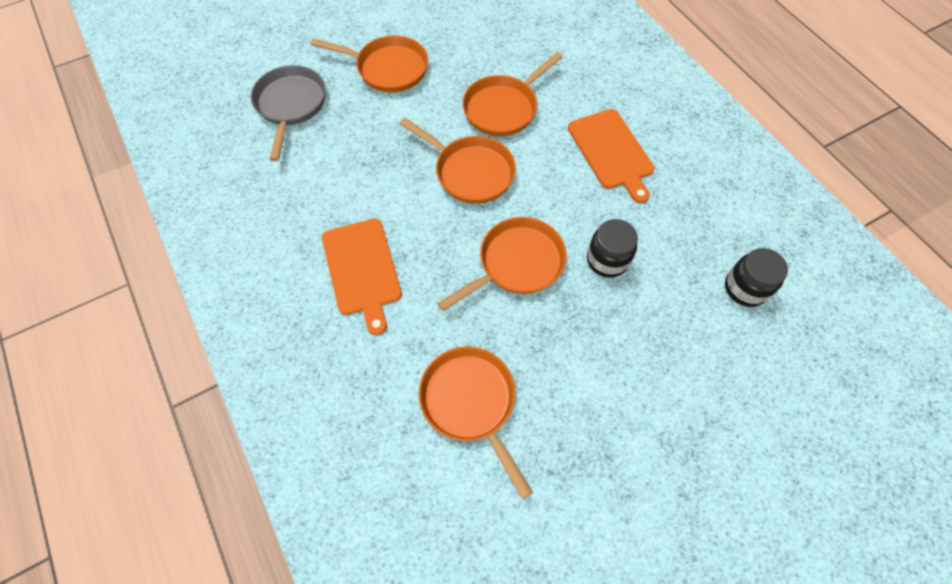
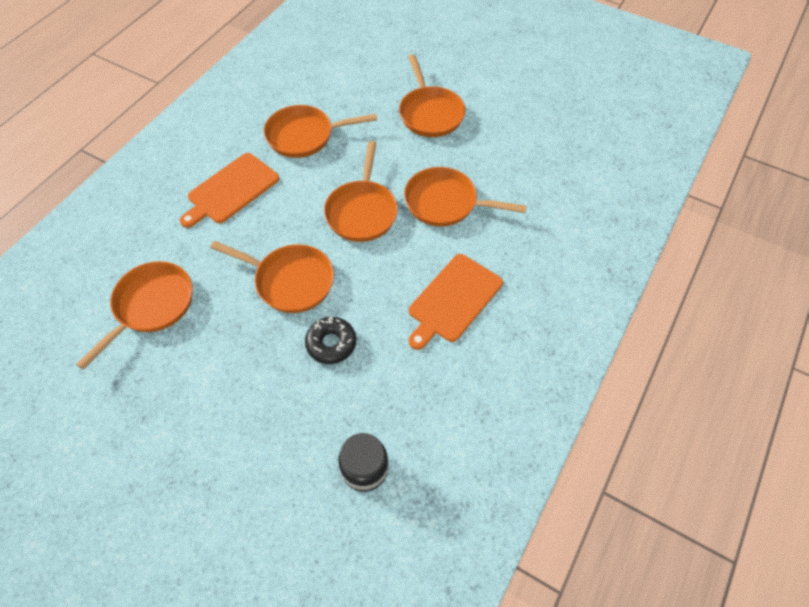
camera: 60 degrees right, 5 degrees down
(290, 105) = (351, 79): grey pan -> none
(336, 176) = (304, 136): none -> orange pan
(607, 260) = (331, 343): black jar -> black donut

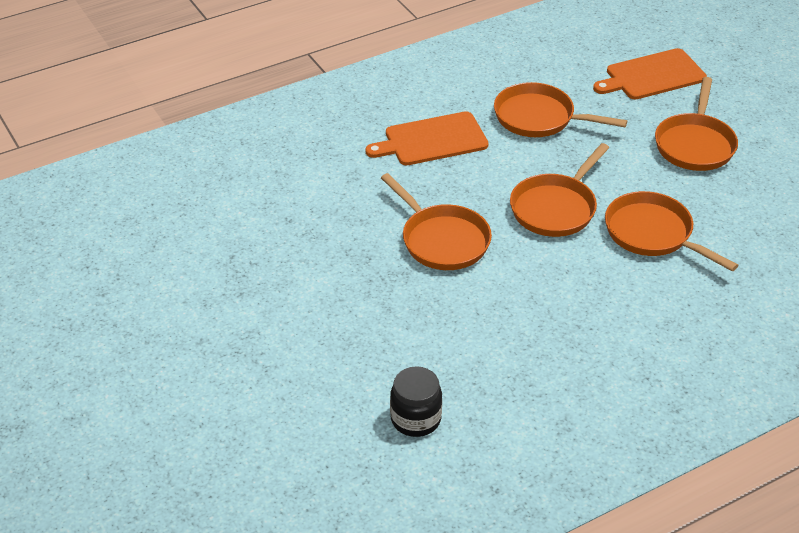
camera: 30 degrees right, 15 degrees down
(151, 306) = (298, 209): orange pan -> none
(331, 343) = (449, 307): black donut -> none
(453, 300) = (600, 322): orange cutting board -> orange cutting board (652, 75)

